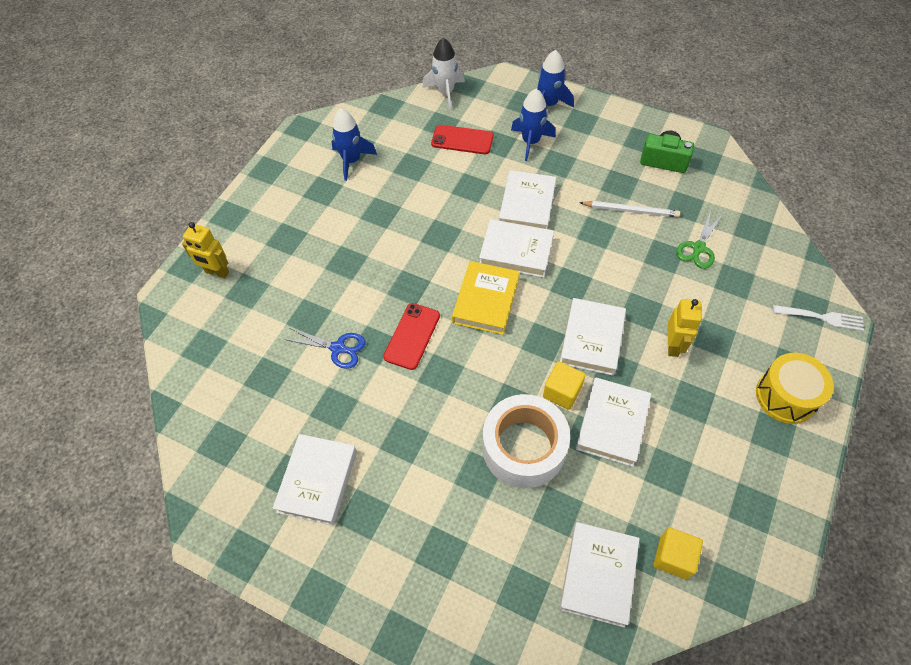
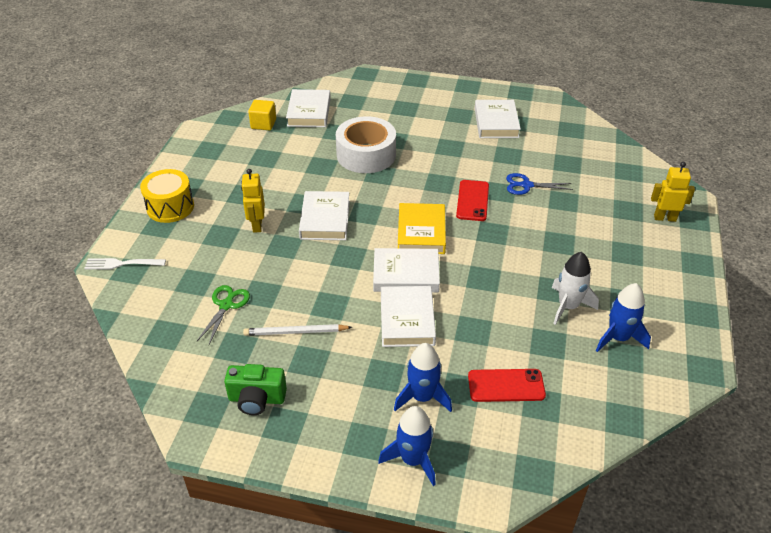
camera: 165 degrees right, 15 degrees down
(445, 92) = (559, 455): white rocket -> white rocket (568, 306)
(562, 392) = (344, 185): yellow cube -> none
(612, 424) = (305, 174): white book -> none

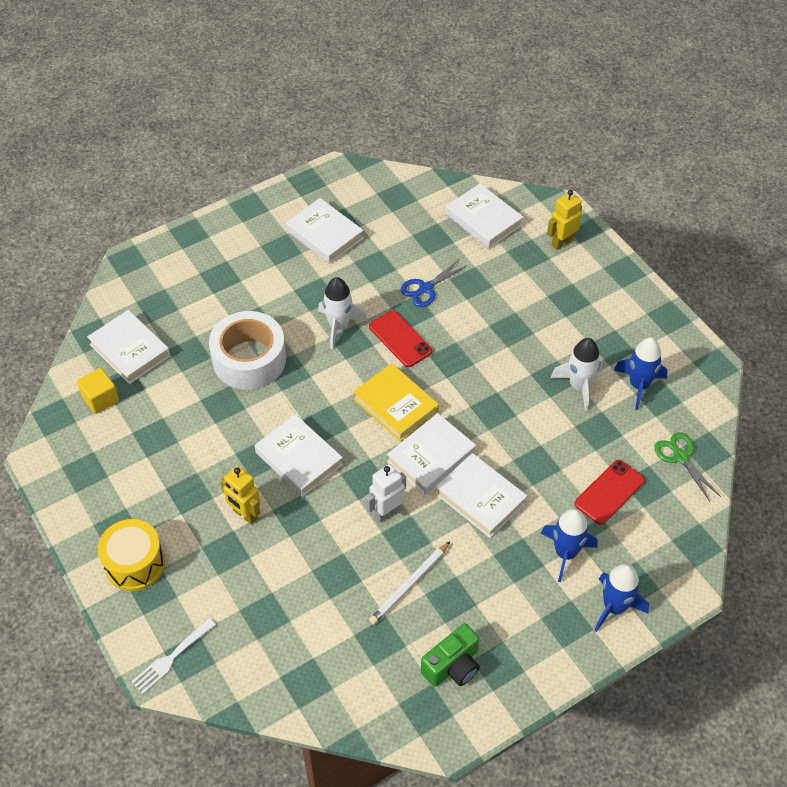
camera: 45 degrees left, 10 degrees up
(226, 305) = (322, 612): green scissors -> green scissors (680, 457)
(337, 283) = (387, 512): none -> white robot
(442, 171) = (339, 326): none -> white rocket
(618, 173) = (483, 220): none -> white book

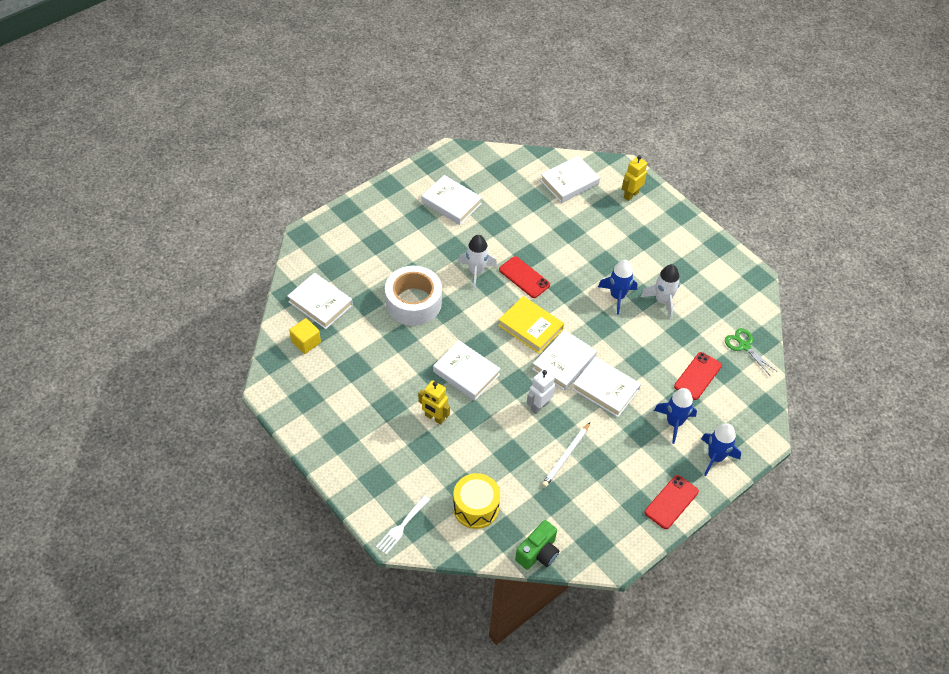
camera: 10 degrees left, 0 degrees up
(135, 564) = (359, 462): yellow drum -> yellow drum (475, 507)
(425, 288) = (536, 238): blue scissors -> none
(452, 666) = (608, 510): green camera -> green camera (538, 553)
(483, 220) = (569, 182): white book -> white book turned 75 degrees counterclockwise
(542, 663) = (671, 502): none -> red phone
(638, 385) = (705, 296): blue rocket -> blue rocket (617, 296)

